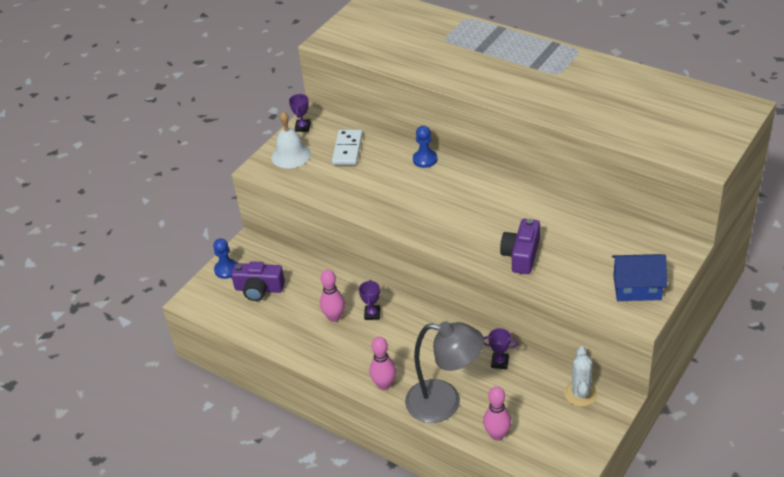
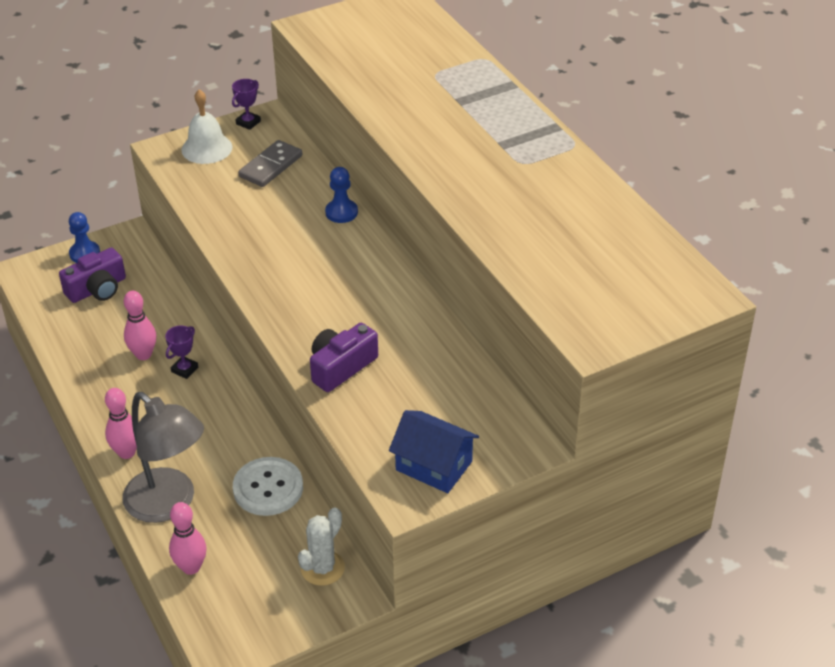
camera: 25 degrees right, 0 degrees up
(259, 289) = (97, 289): purple camera -> purple camera turned 75 degrees counterclockwise
(347, 149) = (271, 166): white domino -> grey domino
(500, 362) = (268, 488): purple trophy -> white button

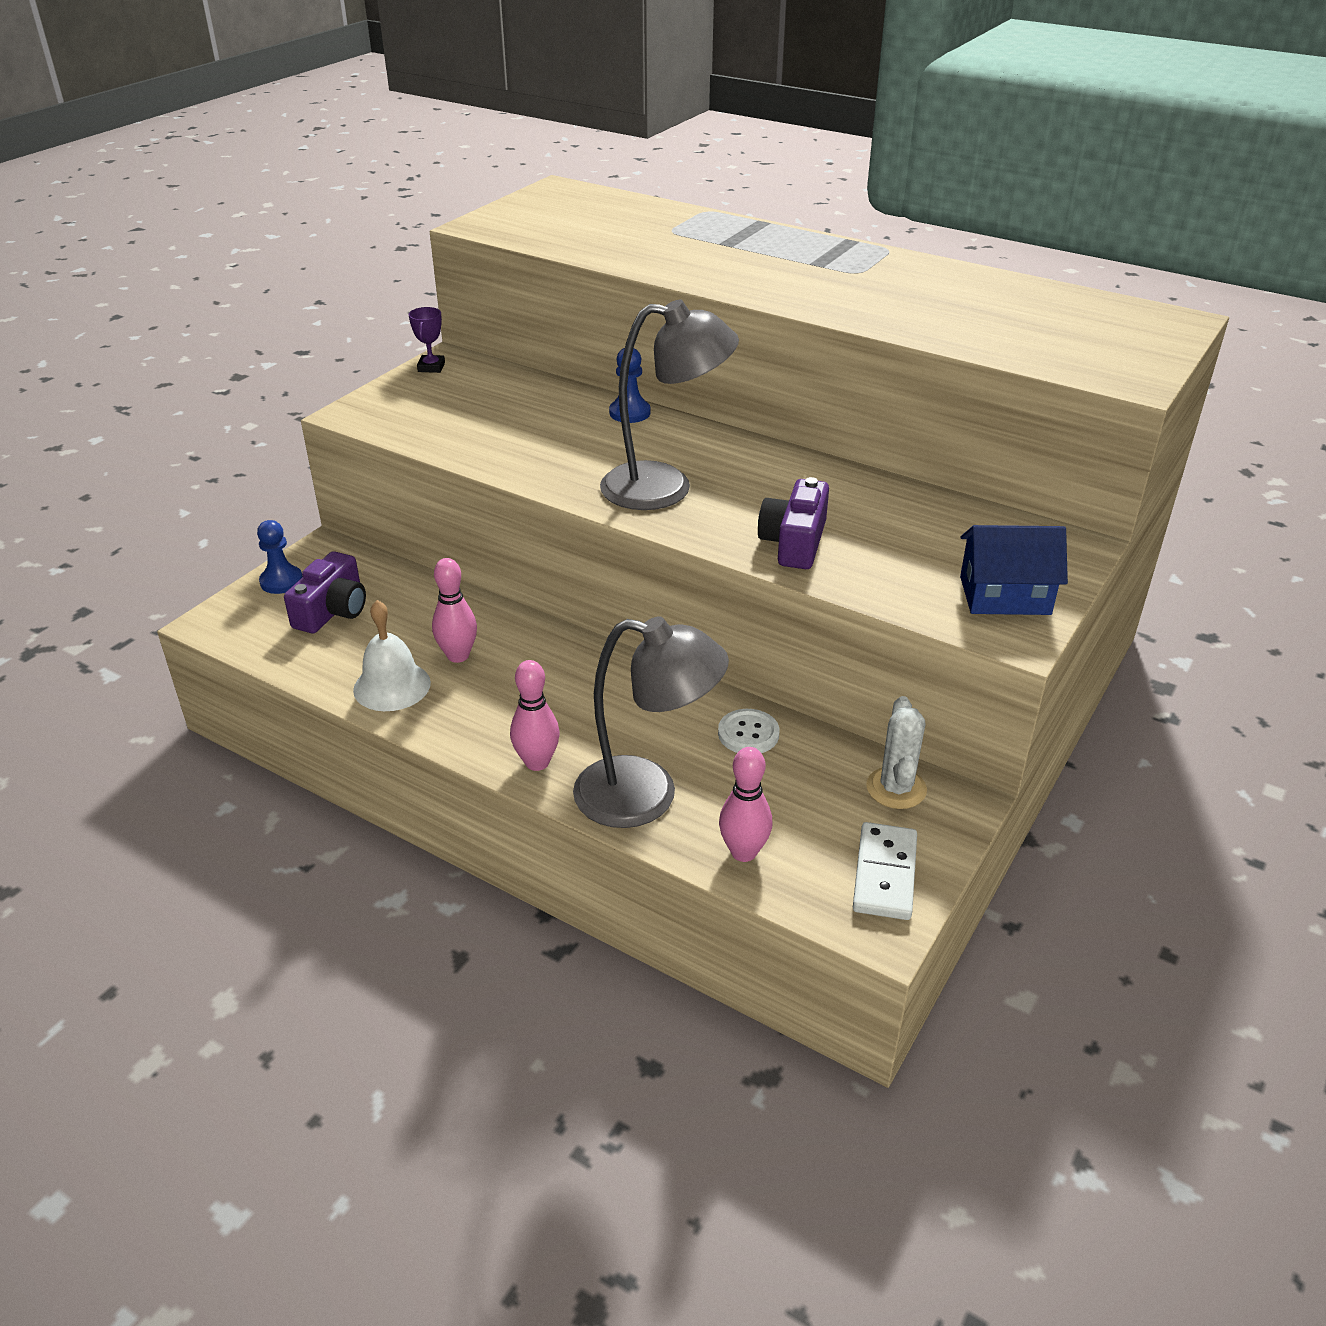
camera: 30 degrees left, 5 degrees down
(184, 369) = (525, 653): purple trophy -> none
(207, 148) = (405, 400): white bell -> white bell (392, 686)
(259, 621) = (885, 874): none -> white domino
(268, 488) = (748, 733): white button -> white button, size x0.64
(271, 166) = (502, 396): grey domino -> none
(303, 289) = (665, 488): none -> grey lamp

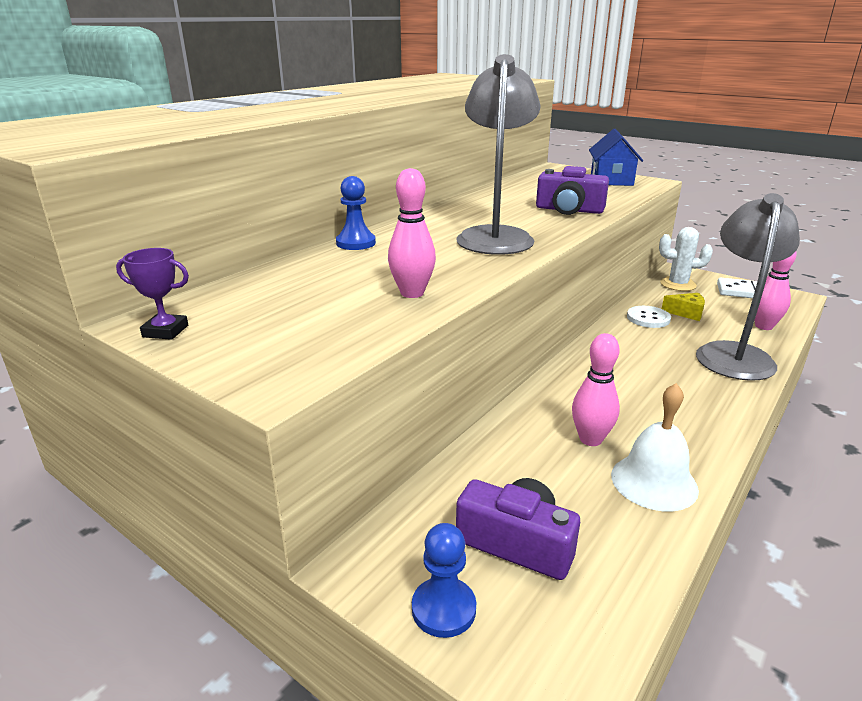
camera: 85 degrees left, 10 degrees down
(537, 762) = (724, 396): pink bowling pin -> pink bowling pin (412, 293)
(776, 776) = (686, 313): none -> yellow cheese

